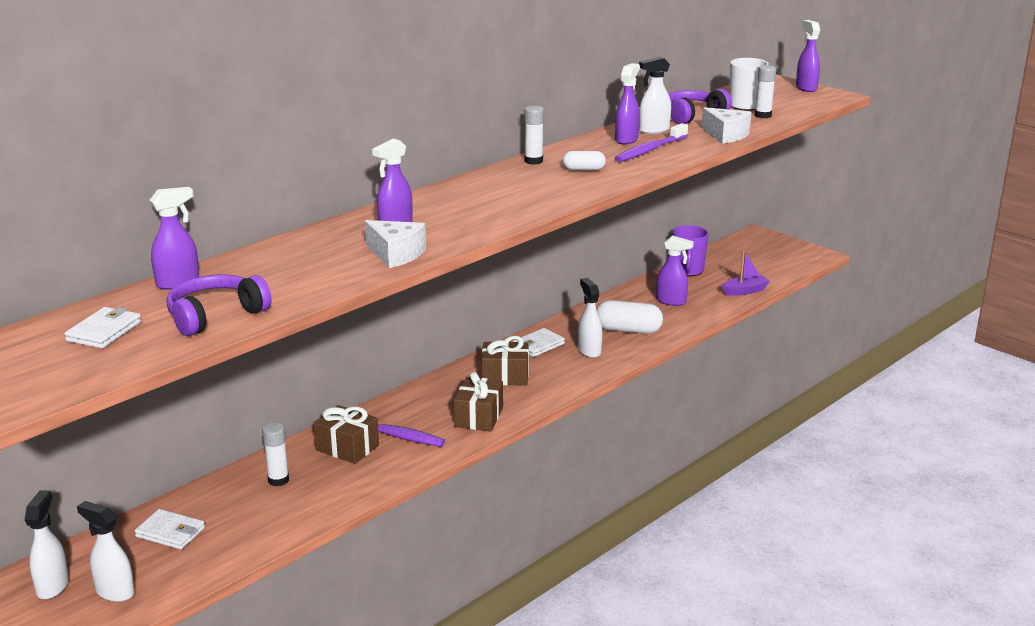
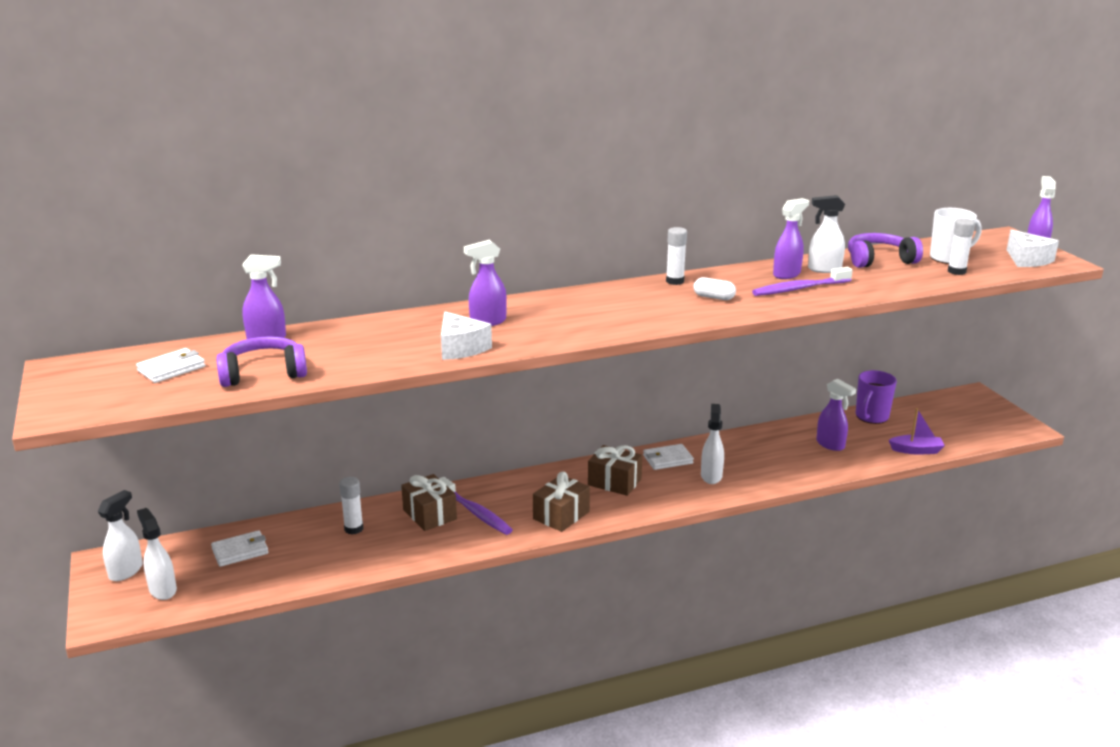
camera: 25 degrees right, 0 degrees up
(170, 532) = (240, 551): white wallet -> white wallet turned 75 degrees counterclockwise
(628, 330) = (764, 464): white capsule -> none
(726, 135) = (895, 286): white cheese -> white cheese (1027, 260)

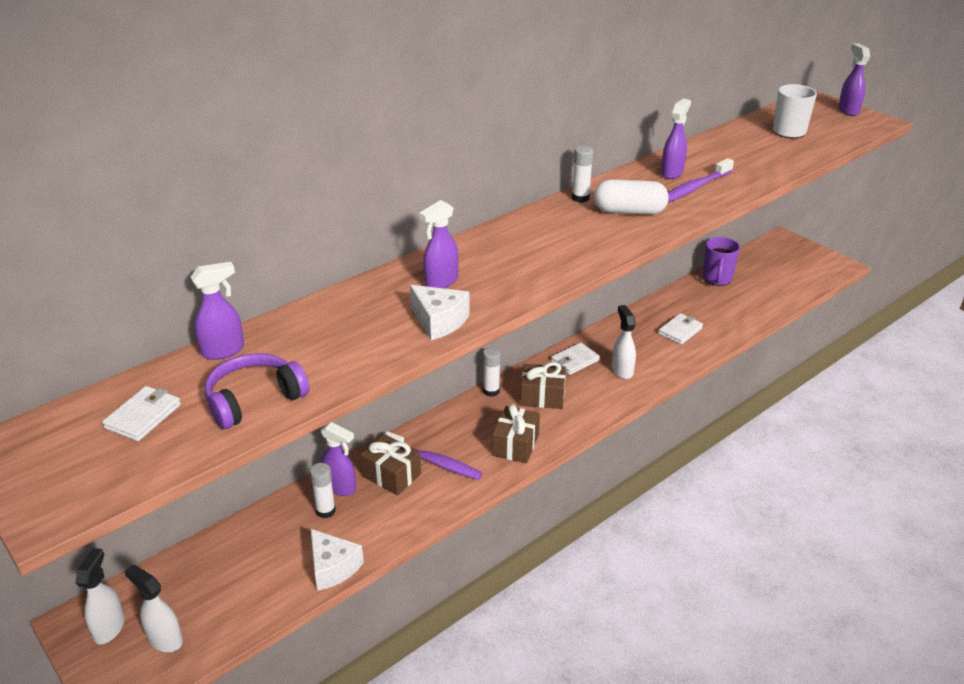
camera: 20 degrees left, 10 degrees up
(240, 551) = (222, 568): white wallet -> white wallet (680, 331)
(714, 297) = (629, 211): white capsule -> white capsule, size x1.75
(824, 269) = (698, 161): white spray bottle -> none
(830, 445) = (701, 315): purple spray bottle -> purple spray bottle (340, 487)
(879, 260) = (736, 143): purple headphones -> none
(916, 450) = (770, 306): purple boat -> none
(956, 271) = (806, 145): white glue stick -> white glue stick (491, 391)
(1027, 260) = (850, 123): white cheese -> white cheese (333, 567)

